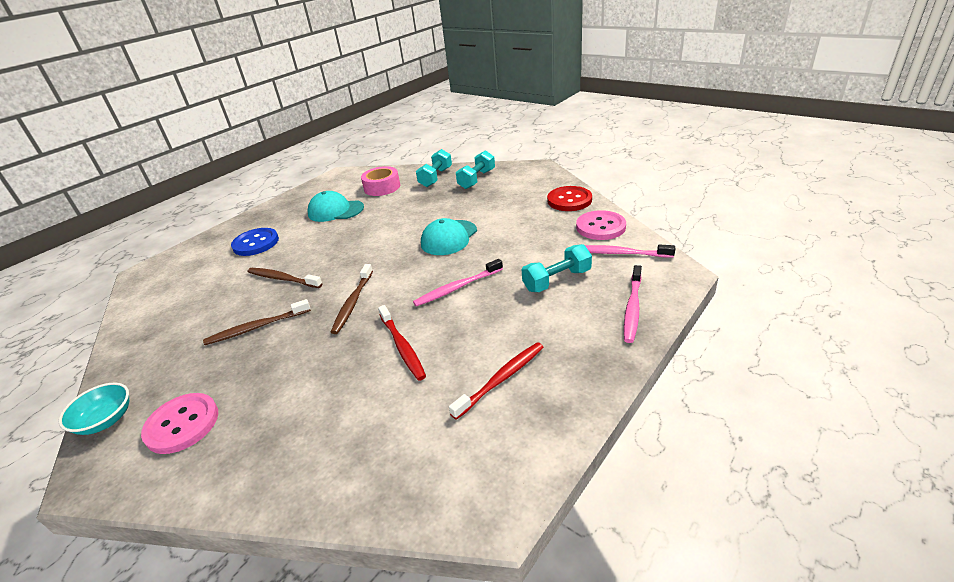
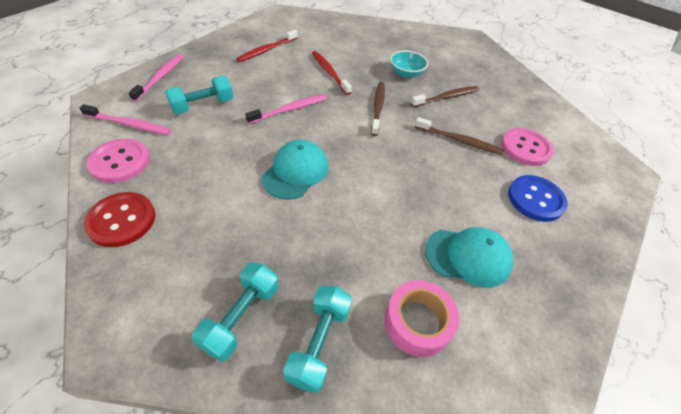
camera: 170 degrees right, 15 degrees up
(106, 420) = (493, 56): turquoise bowl -> turquoise bowl (406, 73)
(182, 424) = (445, 50): pink button -> pink button (525, 148)

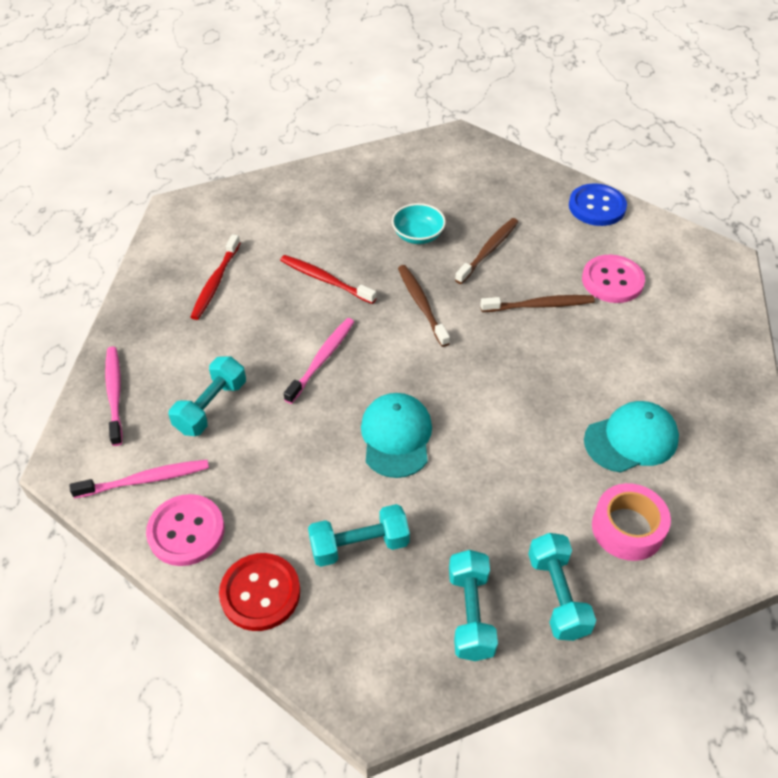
camera: 25 degrees left, 0 degrees up
(210, 225) = (359, 545): none -> turquoise dumbbell
(535, 199) = (656, 341): blue button -> blue button (597, 207)

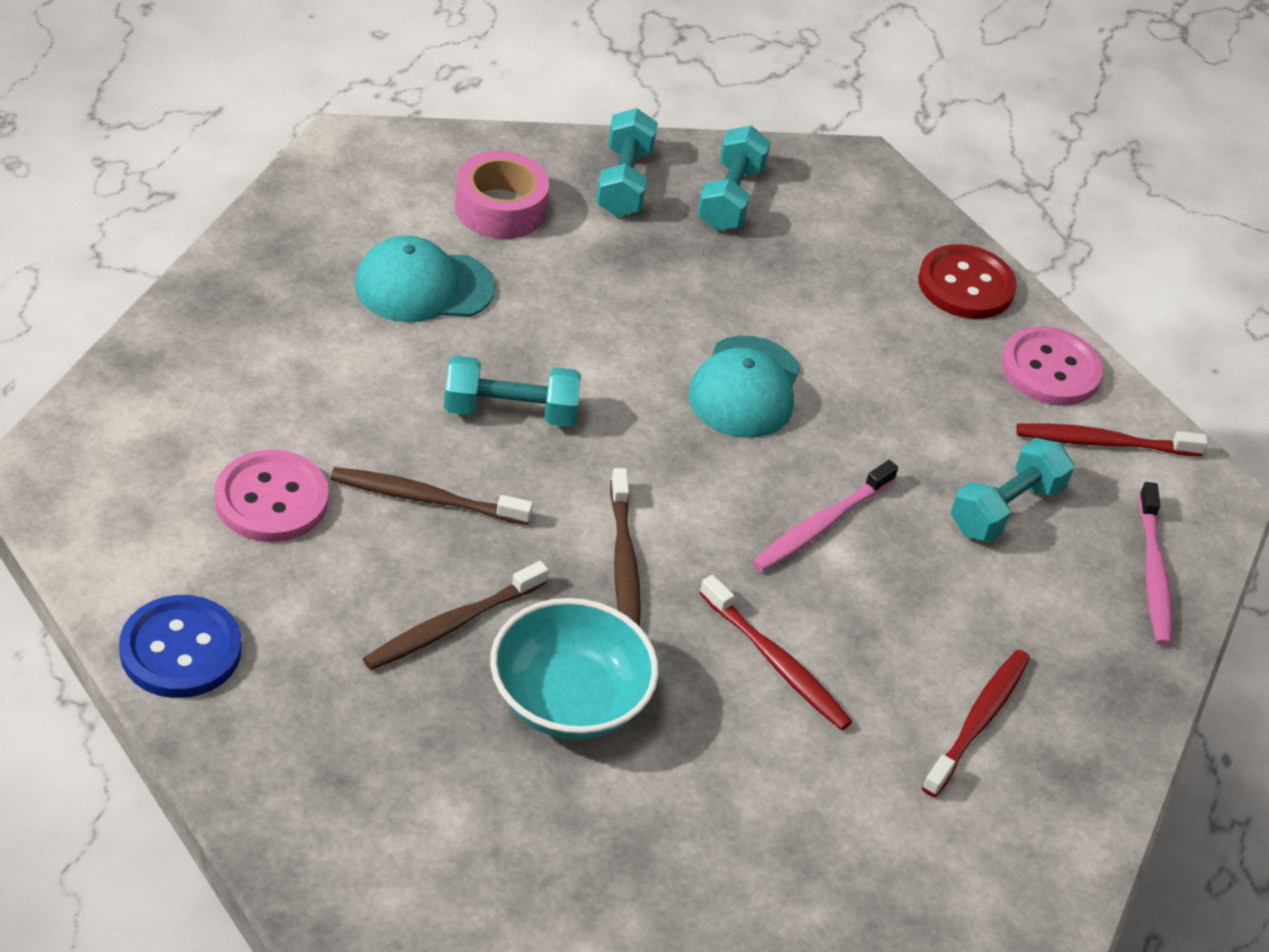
camera: 170 degrees left, 5 degrees down
(146, 480) = (1103, 442): pink toothbrush -> red toothbrush
(359, 545) = (836, 291): turquoise dumbbell -> turquoise dumbbell (510, 411)
(418, 235) = (568, 700): turquoise bowl -> turquoise bowl, size x1.53

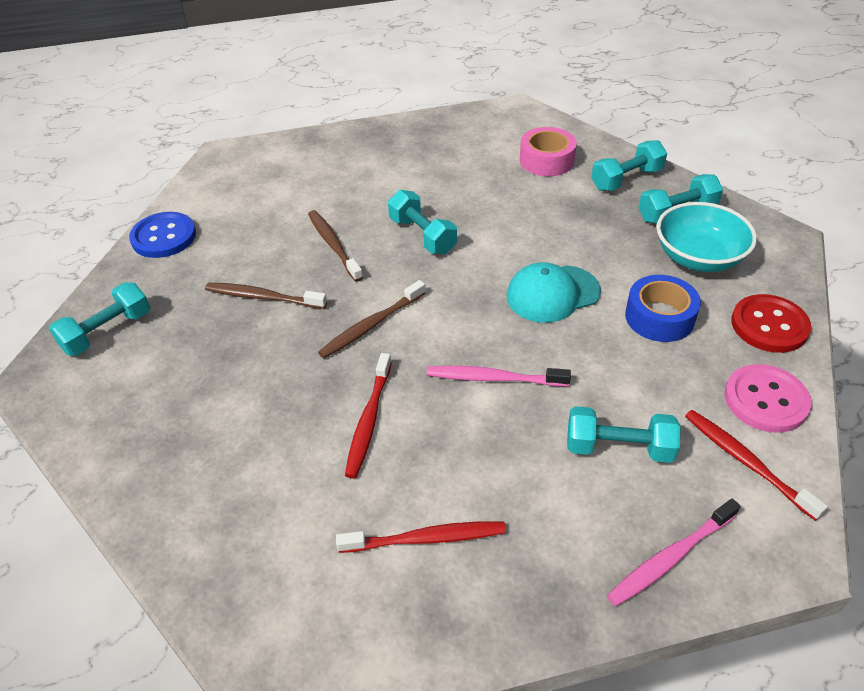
camera: 60 degrees right, 0 degrees up
(271, 499) = (278, 209): pink button -> none
(337, 815) = (107, 332): none -> turquoise dumbbell
(423, 286) = (463, 171): turquoise cap -> none
(568, 700) = (256, 361): turquoise bowl -> turquoise bowl (698, 258)
(871, 343) = (659, 317): none -> blue tape

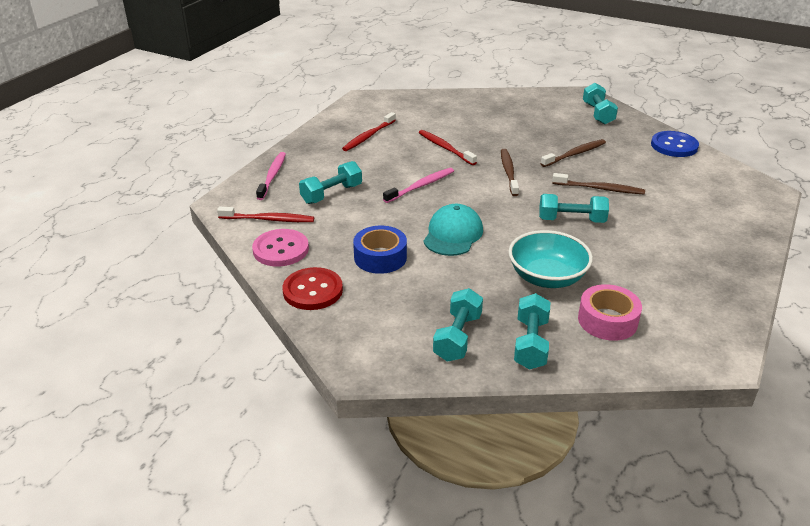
camera: 130 degrees right, 10 degrees down
(698, 258) = (401, 309): turquoise bowl -> turquoise bowl (547, 277)

